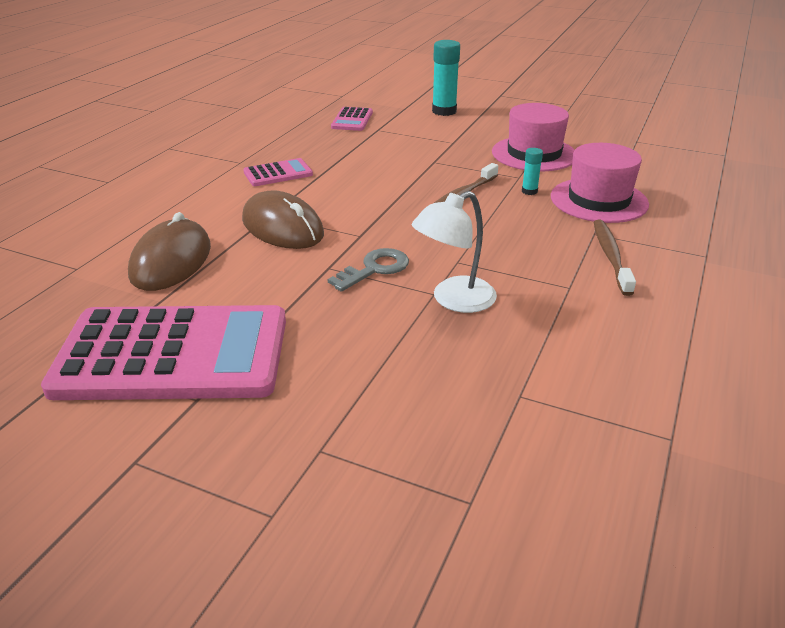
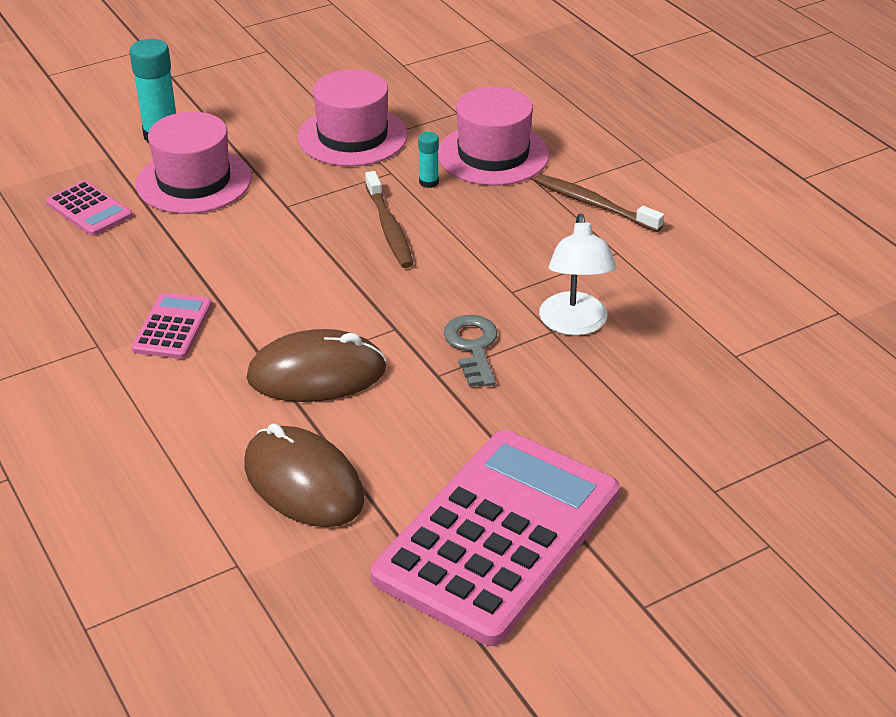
camera: 55 degrees left, 5 degrees up
(416, 132) = (194, 181): none -> pink hat

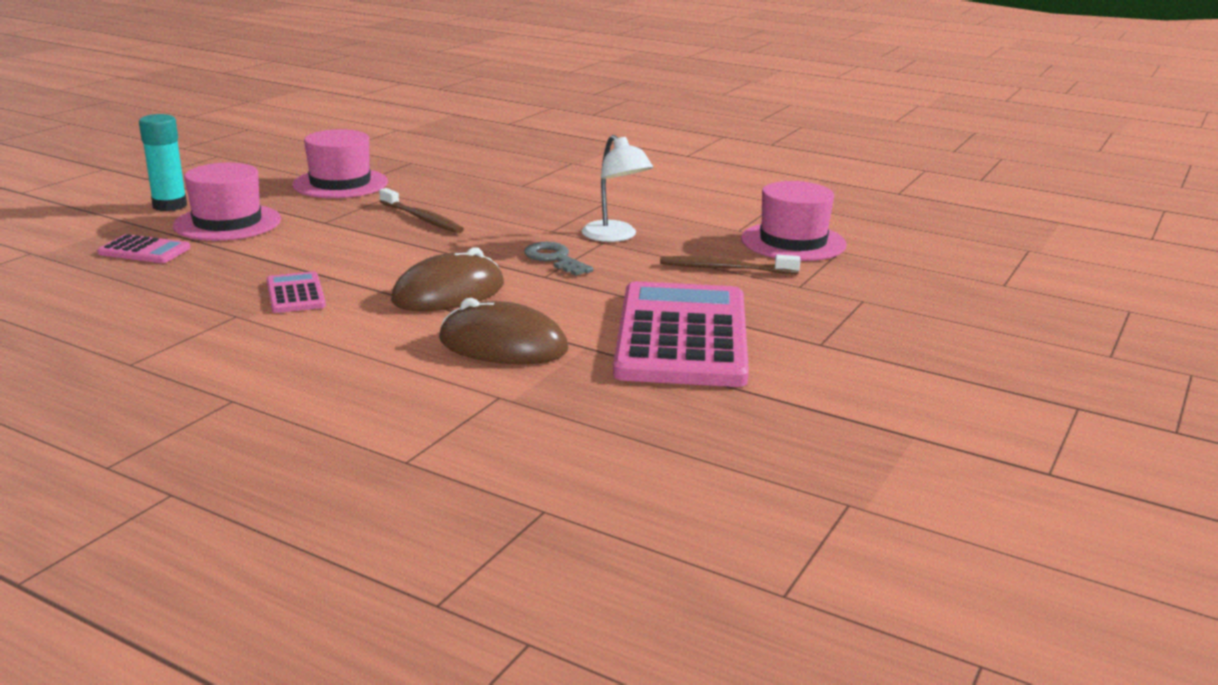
camera: 30 degrees left, 15 degrees down
(428, 182) = (427, 194): turquoise glue stick -> none
(493, 154) = (462, 176): pink hat -> pink hat (793, 242)
(594, 204) = (562, 185): brown toothbrush -> brown toothbrush (725, 268)

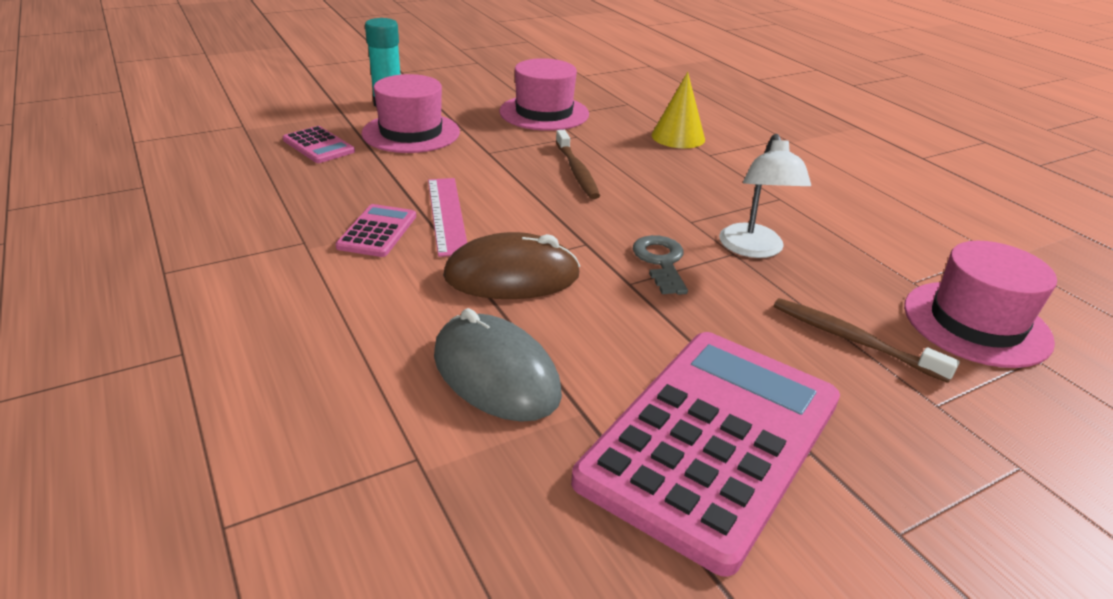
camera: 30 degrees right, 10 degrees up
(343, 270) = (446, 215): none -> pink ruler
(483, 178) = (678, 137): none -> yellow cone
(503, 345) = (495, 374): brown mouse -> grey mouse

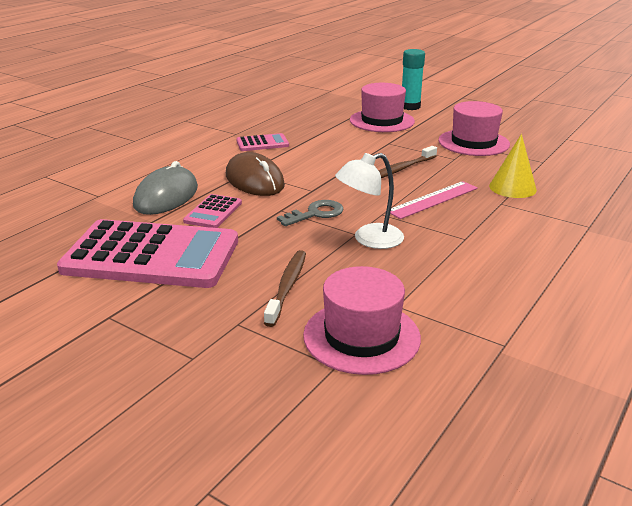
camera: 65 degrees right, 5 degrees down
(318, 146) = (332, 109): pink calculator -> pink calculator (213, 212)
(446, 215) = (298, 152): pink ruler -> pink ruler (433, 199)

